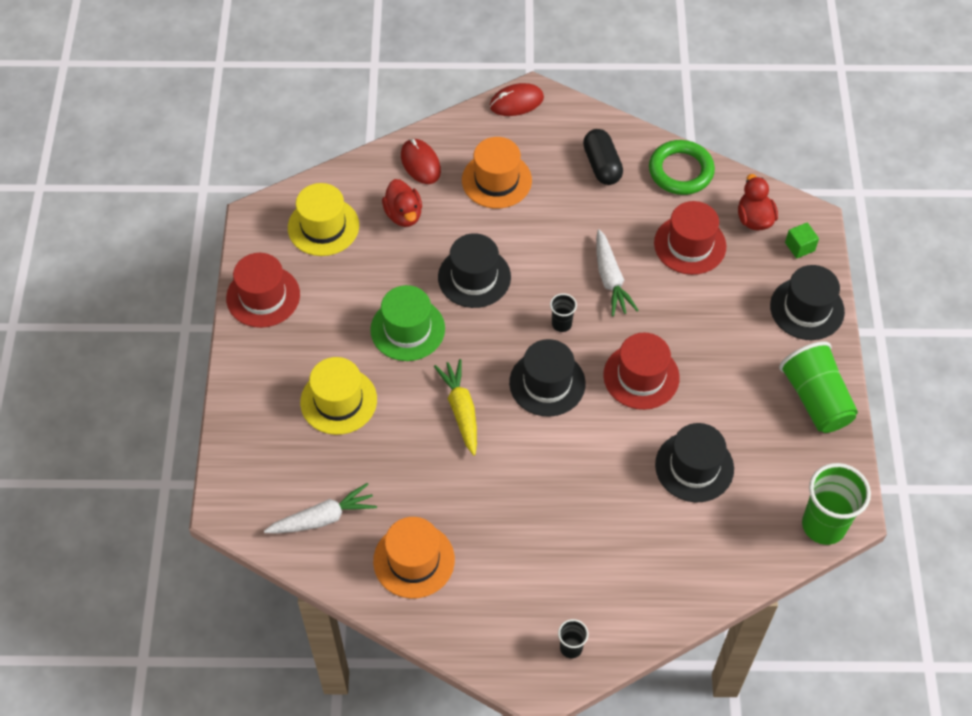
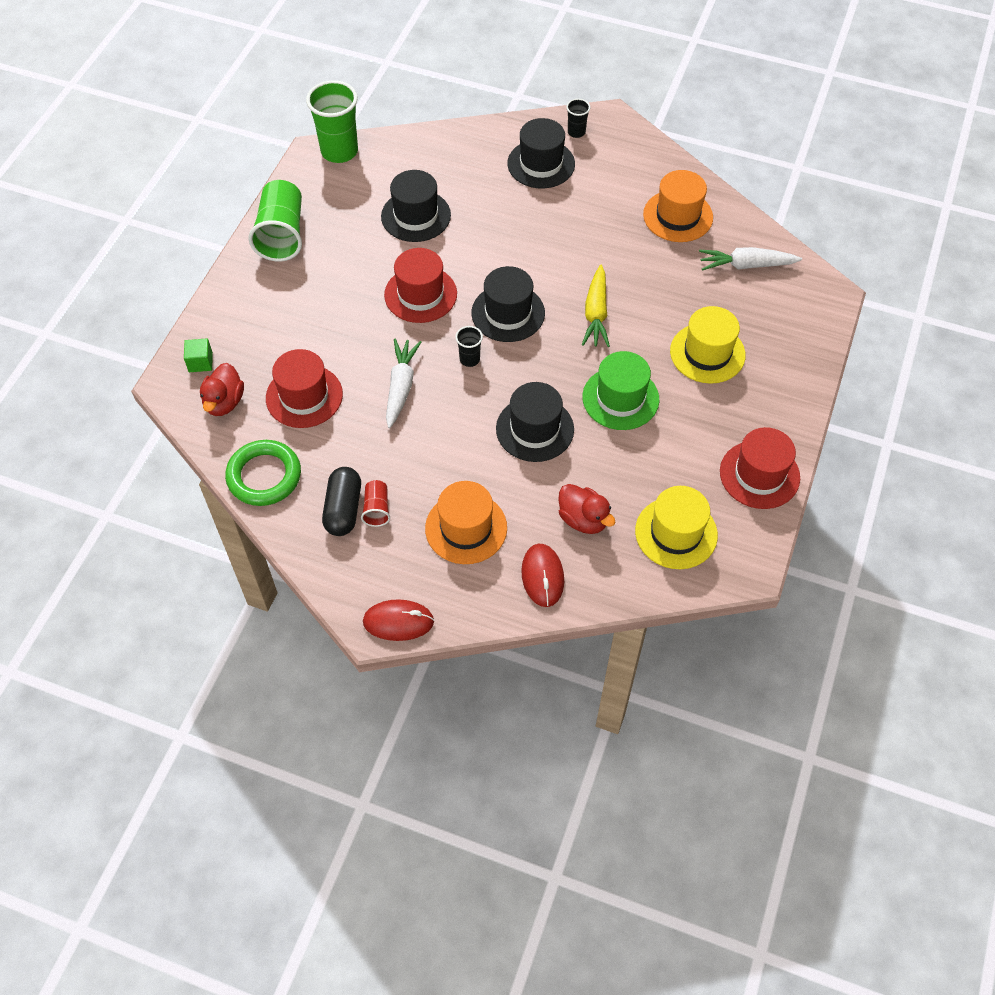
camera: 160 degrees left, 0 degrees up
(403, 215) = (583, 519): red duck -> red duck turned 135 degrees clockwise
(575, 173) = (377, 509): none -> red cup
(807, 309) = (235, 306): black hat -> black hat (541, 164)

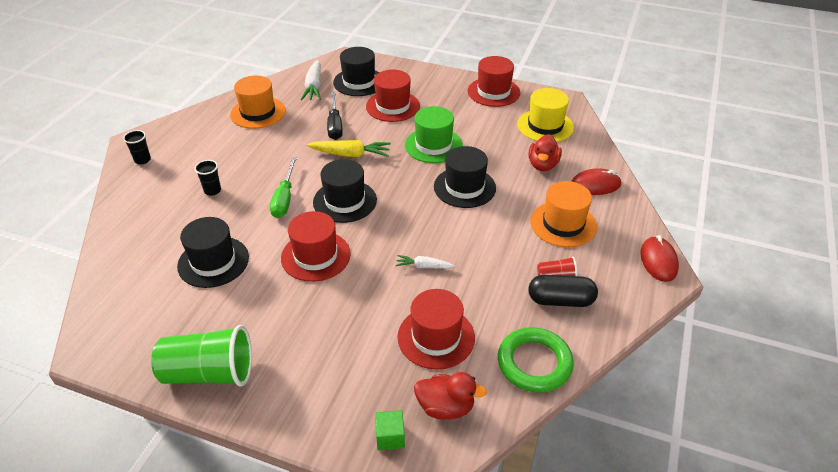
camera: 90 degrees left, 15 degrees down
(339, 151) = (95, 327): green cup -> none
(401, 387) = (423, 266): white carrot -> white carrot, size x0.59
(469, 359) = (394, 223): black cup -> black cup (212, 191)
(511, 259) = (284, 199): none -> green screwdriver
(541, 164) = (173, 181): black hat -> black hat (359, 82)
(583, 519) = (543, 165): red duck -> red duck turned 150 degrees clockwise
(656, 294) = (335, 125): none -> black screwdriver
(707, 353) = (393, 106): yellow hat -> red hat

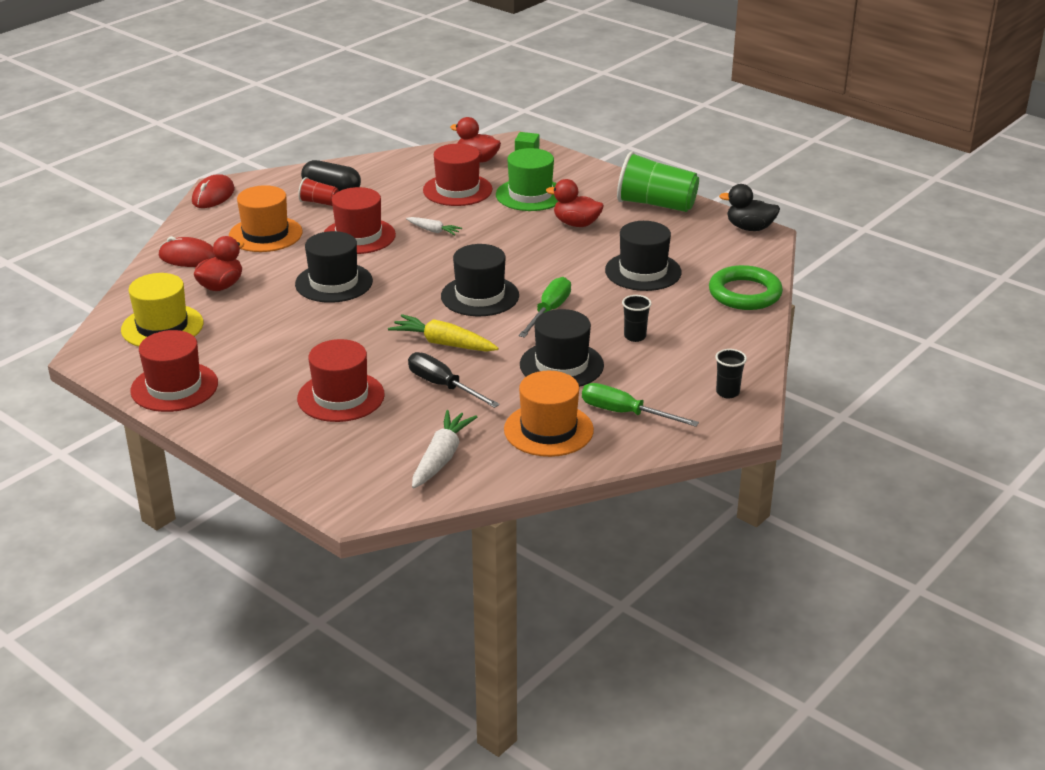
camera: 160 degrees left, 10 degrees down
(102, 357) = (749, 228): none -> black duck
(212, 132) = (624, 413): none -> green screwdriver
(290, 313) = (576, 224): none -> red duck
(315, 256) = (535, 257): red hat -> red hat (358, 236)
(335, 125) = (443, 386): black screwdriver -> black screwdriver turned 60 degrees counterclockwise
(359, 82) = (363, 449): black hat -> black hat (561, 365)
(433, 145) = (329, 333): green hat -> green hat (530, 195)
(534, 363) = (391, 166): green ring -> green ring (745, 293)

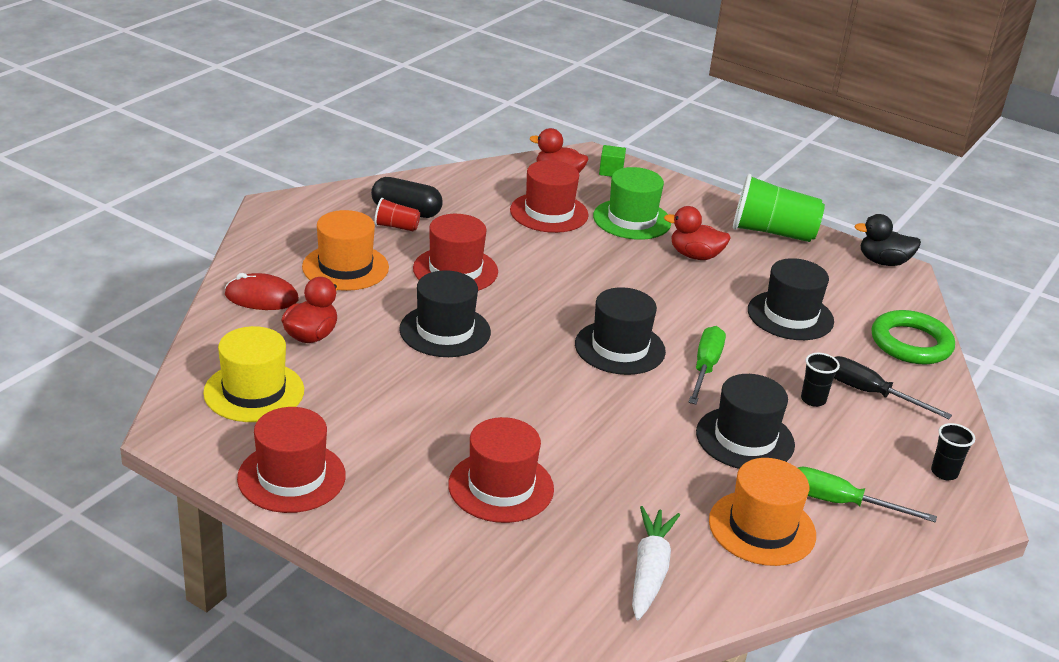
camera: 10 degrees left, 0 degrees up
(213, 195) = (269, 217): red mouse -> none
(433, 231) = (539, 264): white carrot -> none
(443, 343) = (599, 411): yellow carrot -> none
(443, 386) = (617, 469): black screwdriver -> black screwdriver (870, 393)

